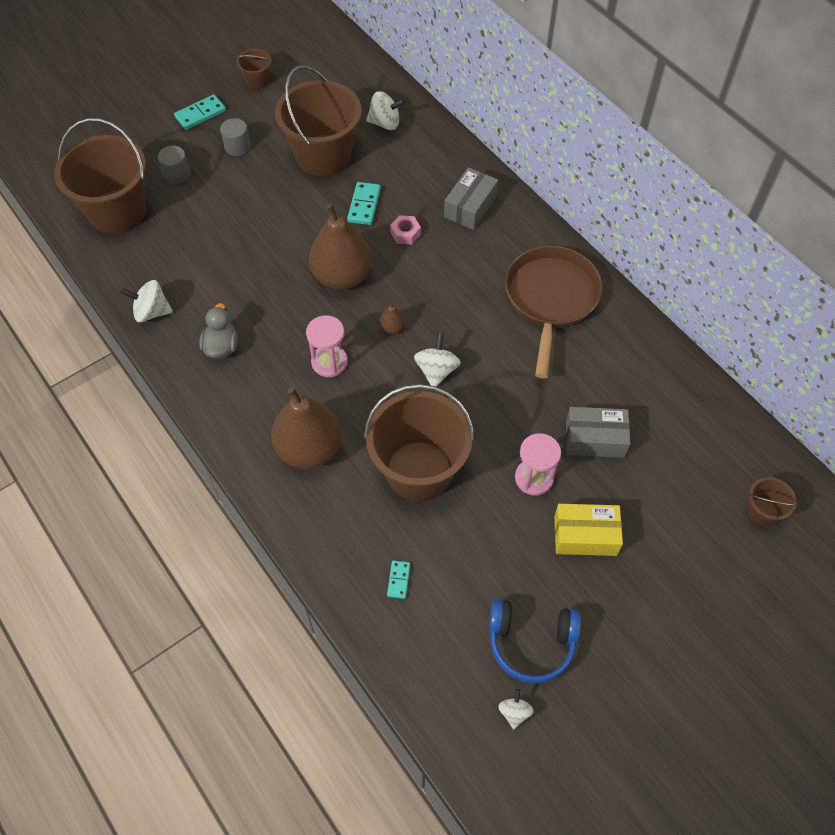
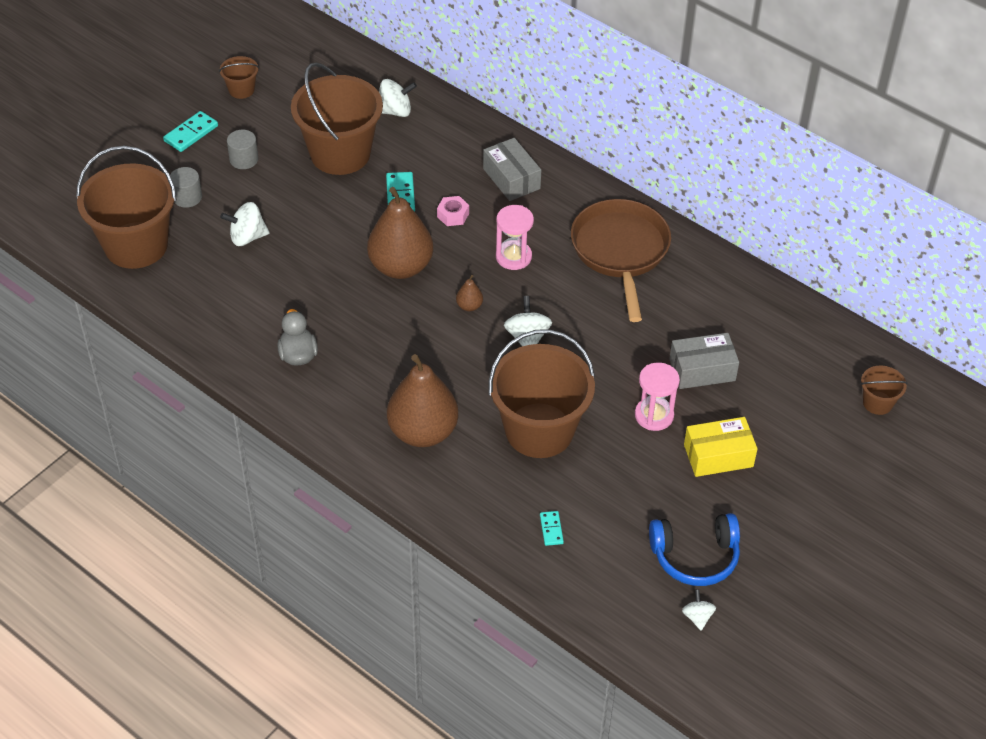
camera: 15 degrees left, 10 degrees down
(151, 312) = (211, 336): white spinning top -> white spinning top (247, 237)
(329, 362) = (415, 349): pink hourglass -> pink hourglass (513, 257)
(470, 207) = (511, 179): grey box -> grey box turned 45 degrees counterclockwise

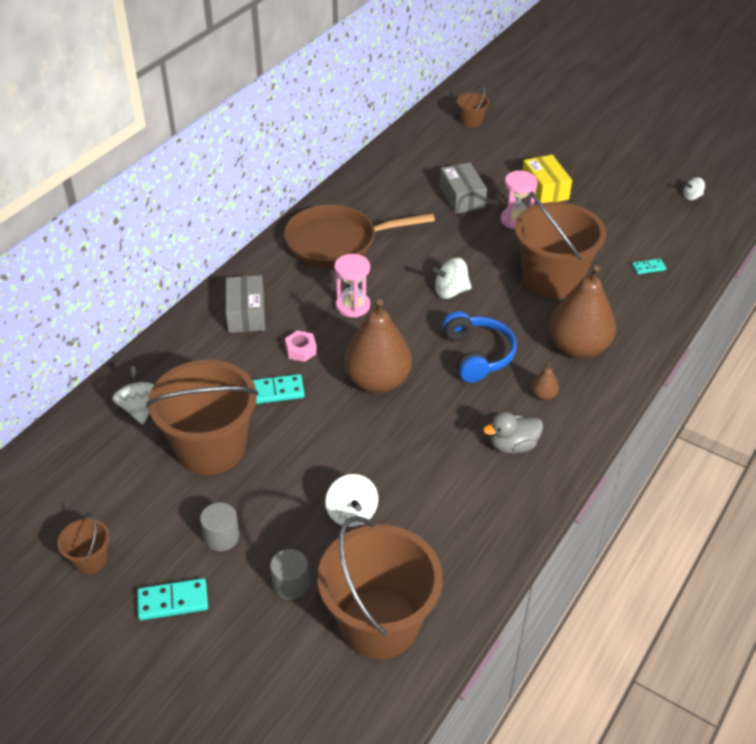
camera: 95 degrees left, 5 degrees down
(191, 133) = (173, 601): turquoise domino -> turquoise domino turned 45 degrees counterclockwise
(469, 306) = (420, 330): brown pear -> brown pear (543, 395)
(511, 179) = (246, 314): grey box -> grey box turned 60 degrees counterclockwise
(695, 556) = (641, 198): blue headphones -> blue headphones (477, 355)

